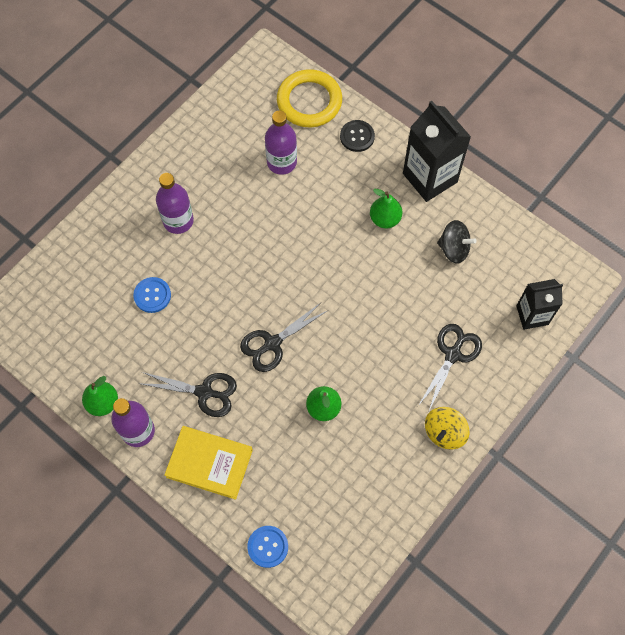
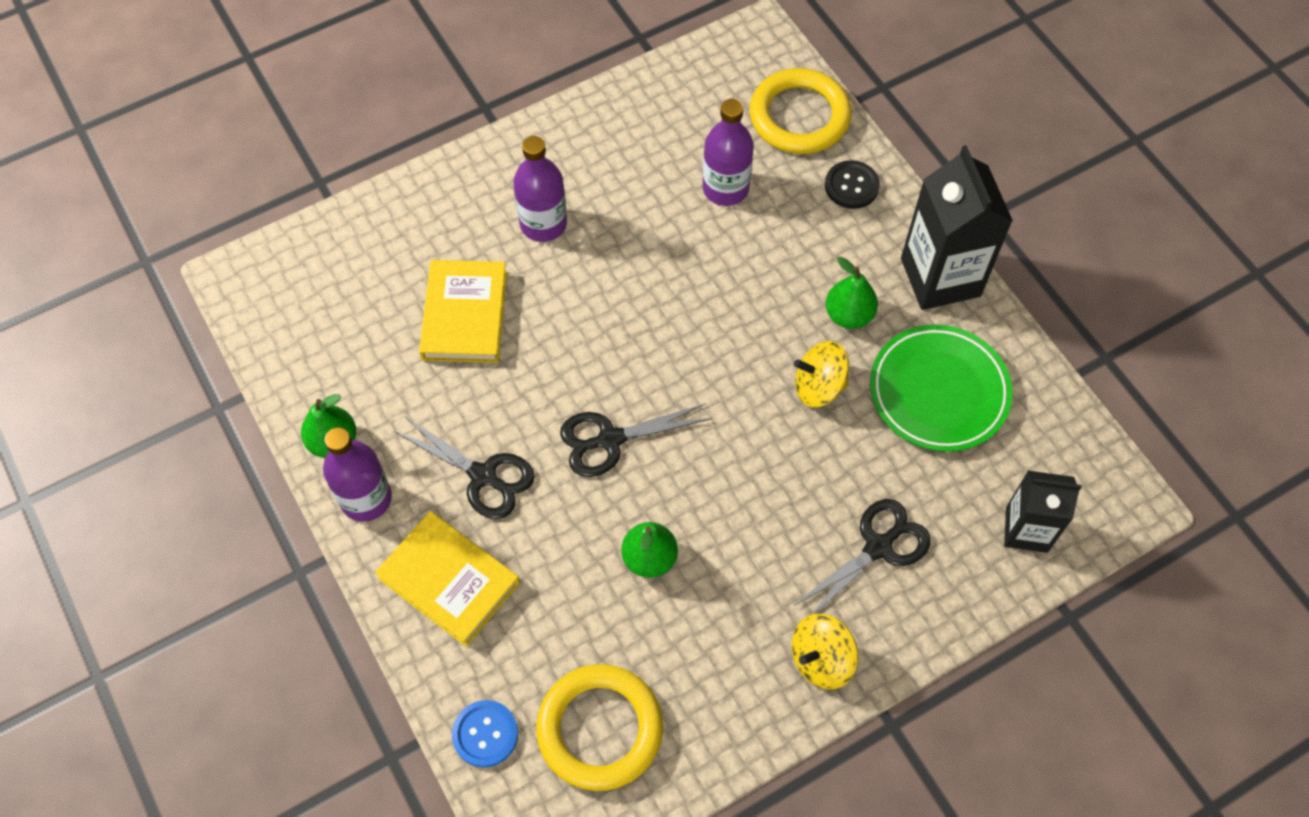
camera: 20 degrees right, 5 degrees down
(152, 295) = (464, 315): blue button -> yellow book
(333, 519) = (600, 729): none -> yellow ring
(383, 269) = (818, 386): none -> yellow spinning top
(454, 249) = (938, 392): black spinning top -> green plate

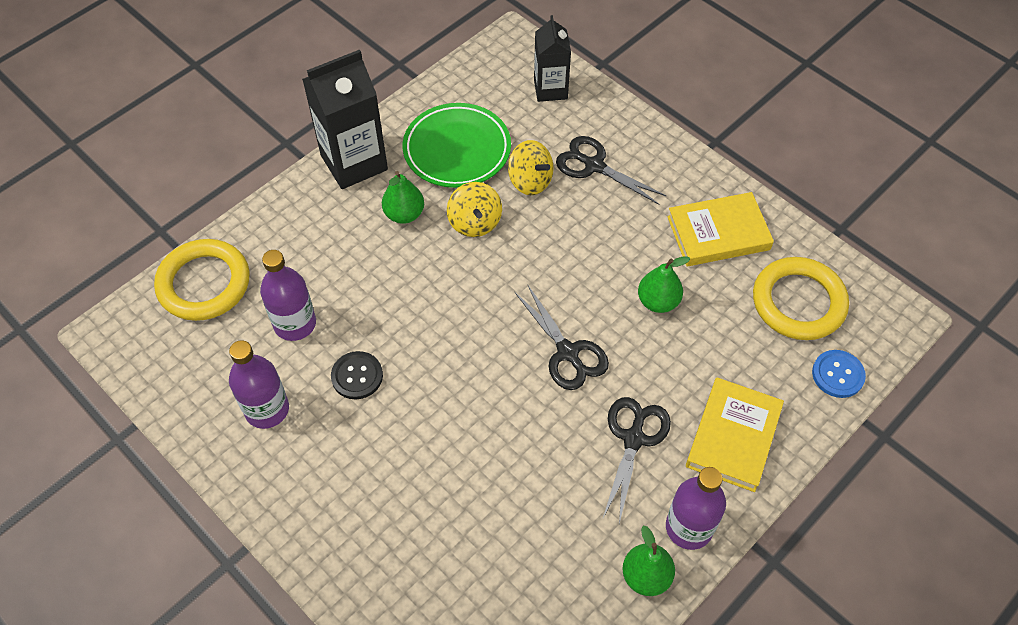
camera: 105 degrees left, 5 degrees down
(464, 315) = (482, 503): yellow book -> yellow book (718, 233)
(543, 224) = (364, 463): purple bottle -> purple bottle (267, 409)
(821, 659) = (690, 184): yellow spinning top -> yellow spinning top (530, 181)
(851, 186) = (275, 233): black button -> black button (357, 376)

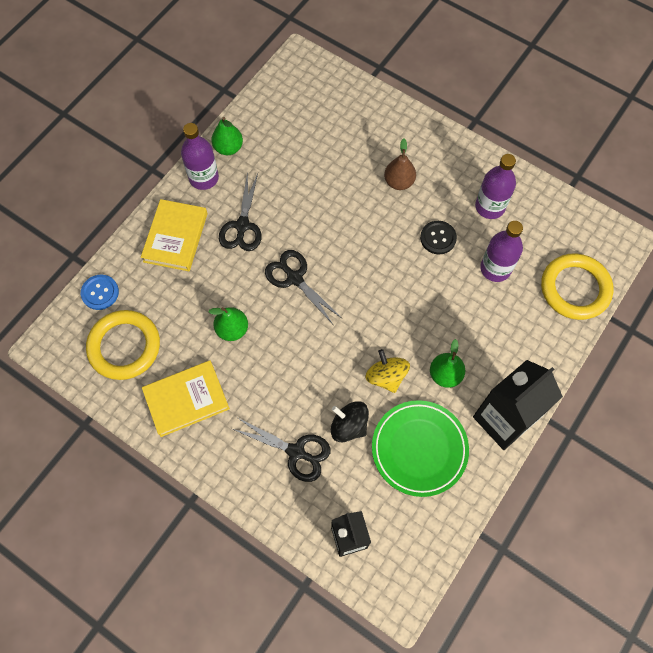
camera: 170 degrees right, 10 degrees up
(387, 470) = (399, 182): none -> brown pear
(530, 181) = (349, 426): yellow spinning top -> black spinning top

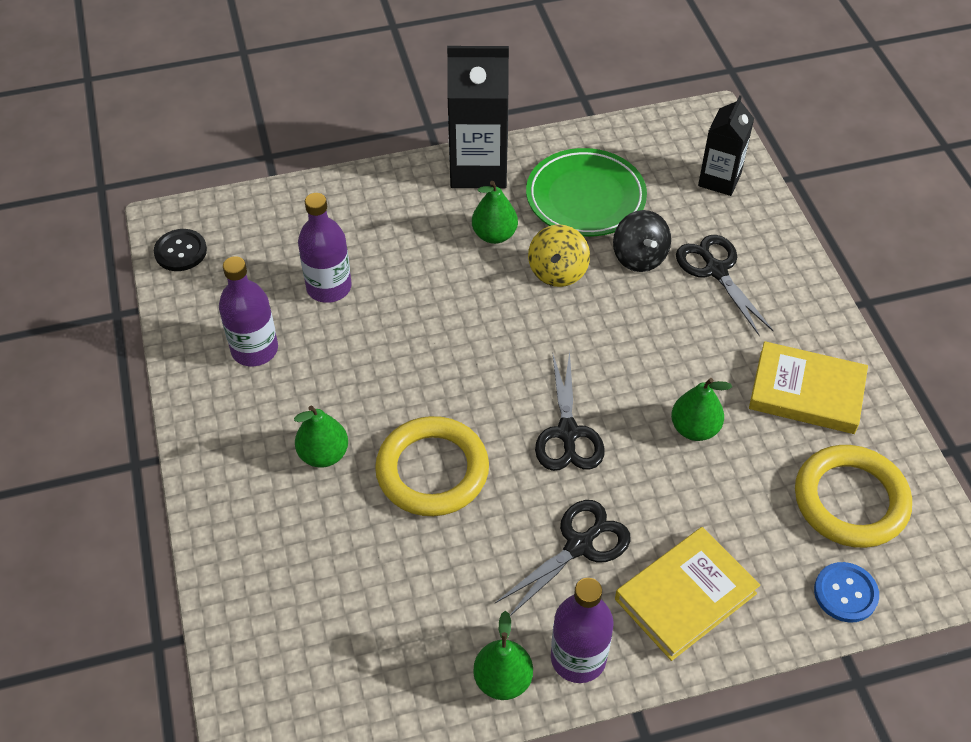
camera: 140 degrees left, 15 degrees down
(399, 182) = (323, 454): brown pear -> green pear
(438, 238) = (353, 359): black button -> black button (180, 251)
(575, 289) = (274, 217): yellow ring -> yellow ring (432, 470)

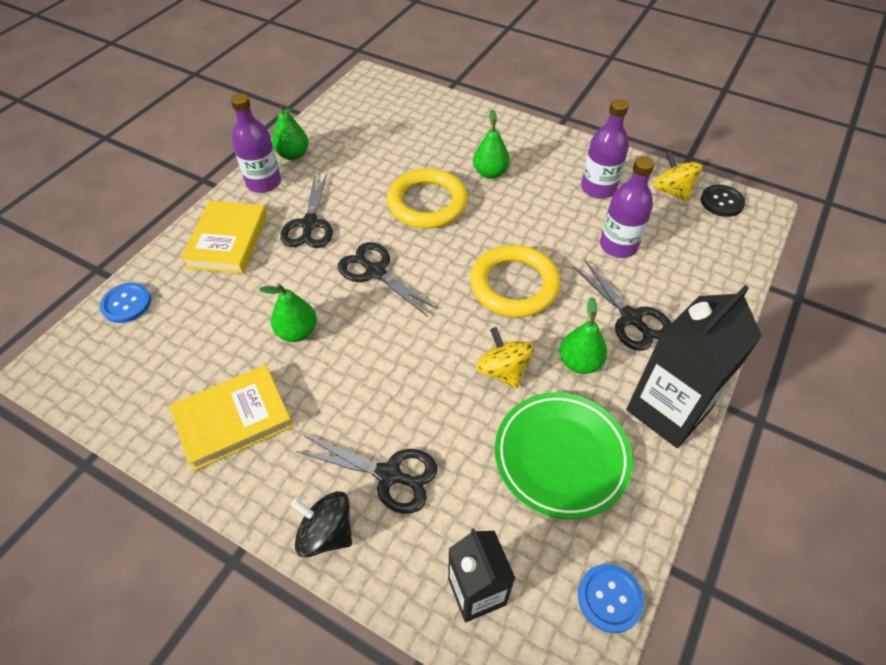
camera: 135 degrees right, 0 degrees up
(200, 294) = (671, 191): none -> yellow spinning top
(411, 232) = (631, 318): none -> black scissors
(639, 257) = (460, 435): black spinning top -> black spinning top (326, 533)
(645, 127) = (609, 598): none -> blue button
(850, 500) = (152, 362): yellow ring -> yellow ring (514, 285)

